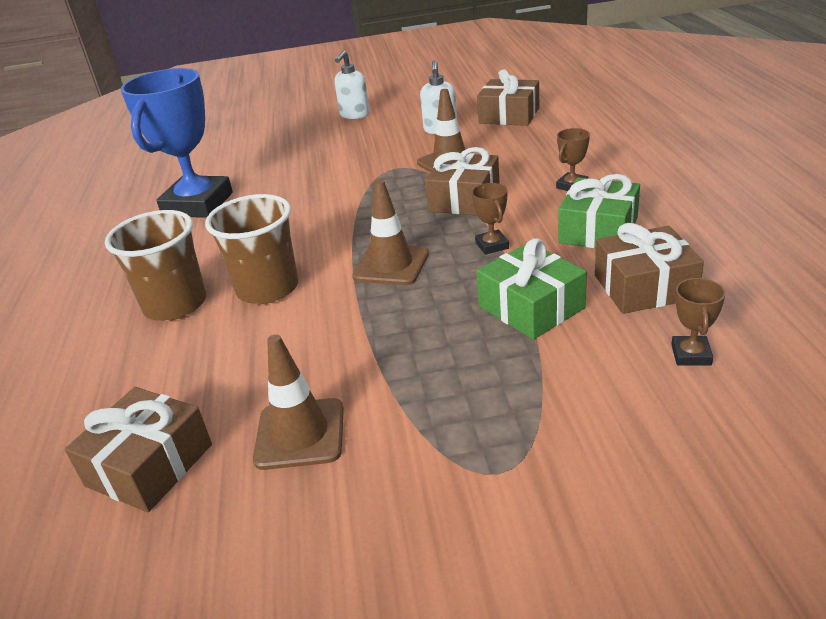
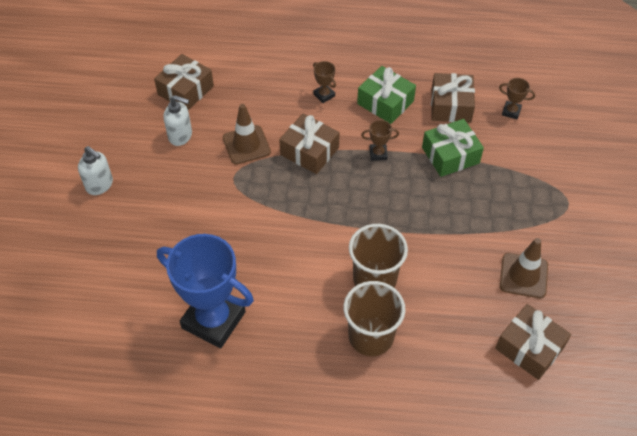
camera: 80 degrees left, 20 degrees up
(391, 265) = (377, 208): brown traffic cone -> none

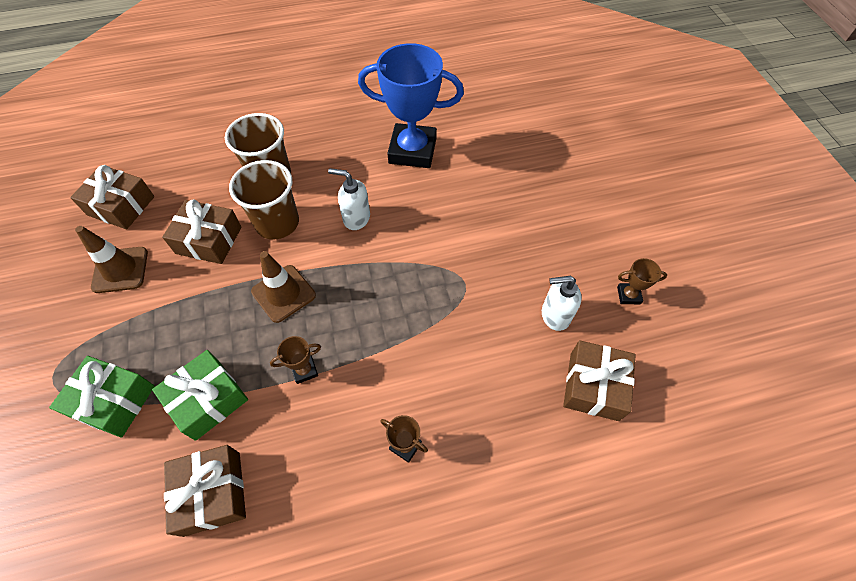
camera: 160 degrees right, 5 degrees up
(100, 185) = (596, 231): white soap dispenser -> white soap dispenser (356, 218)
(246, 145) = (471, 329): brown traffic cone -> brown traffic cone (283, 293)
(309, 151) = (392, 345): brown gift -> brown gift (209, 240)
(385, 102) = (313, 463): green gift -> green gift (113, 401)
(511, 112) = (116, 514): brown trophy -> brown trophy (628, 295)

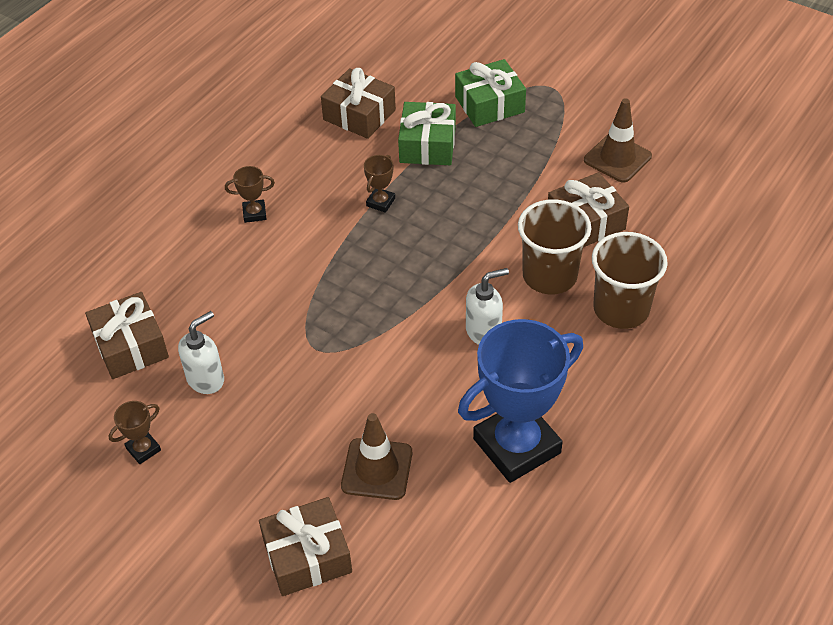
camera: 140 degrees right, 10 degrees down
(121, 206) = (702, 192): brown gift -> brown gift (307, 556)
(283, 293) = (465, 233): brown traffic cone -> brown traffic cone (377, 469)

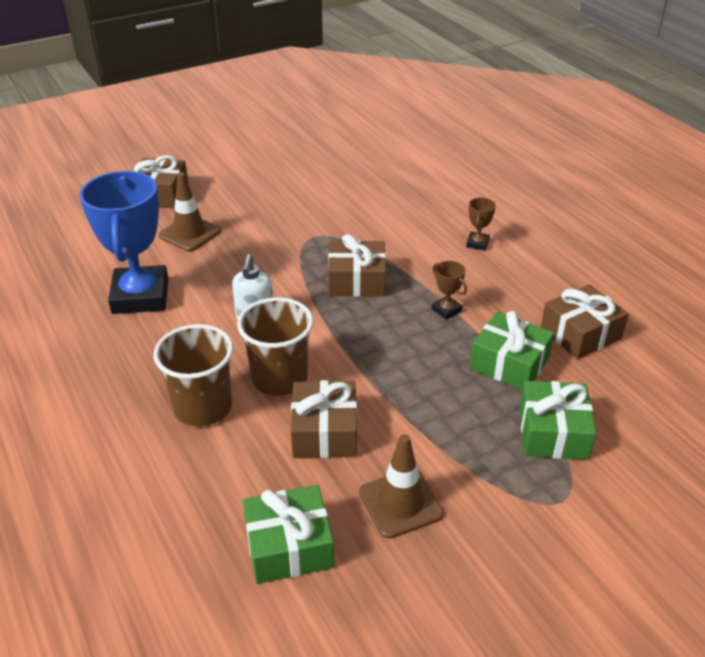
camera: 115 degrees right, 10 degrees down
(130, 346) = (381, 170): brown gift -> brown gift (356, 280)
(143, 449) = (294, 160): brown trophy -> none
(206, 379) = (327, 190): white soap dispenser -> none
(699, 198) = (289, 546): none -> green gift

